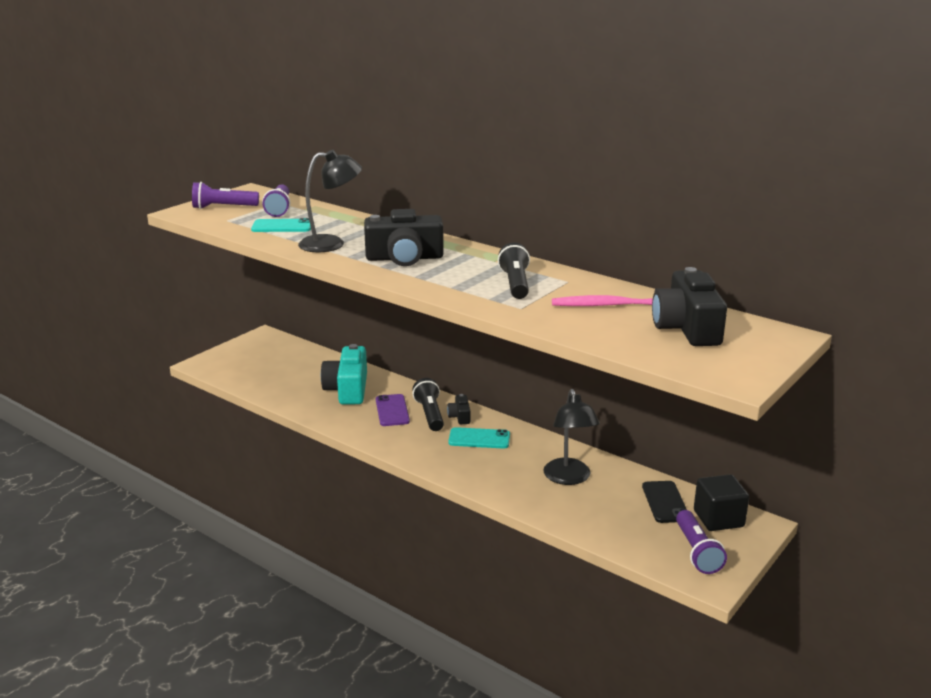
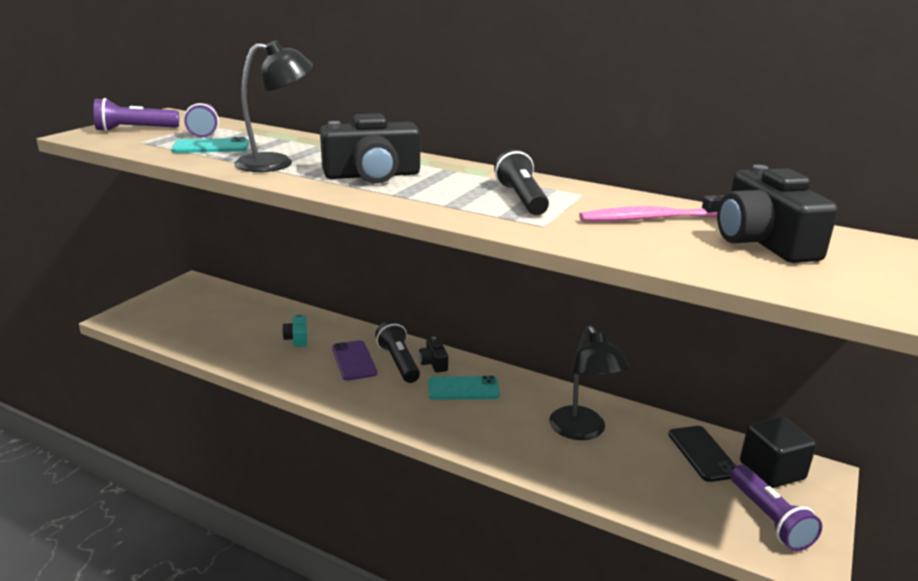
camera: 10 degrees left, 0 degrees up
(348, 389) = (297, 338): turquoise camera -> turquoise camera, size x0.47

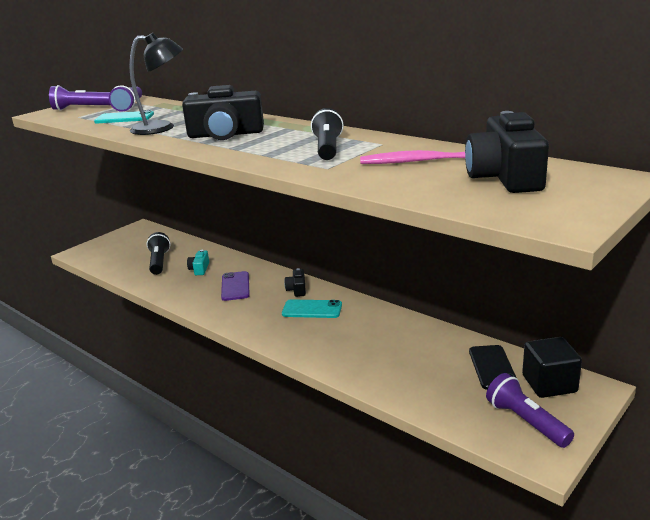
camera: 15 degrees right, 0 degrees up
(399, 362) = (269, 288): black flashlight -> black flashlight (159, 262)
(582, 431) = (395, 345): black lamp -> none
(769, 519) = (526, 421): purple flashlight -> purple flashlight turned 150 degrees clockwise

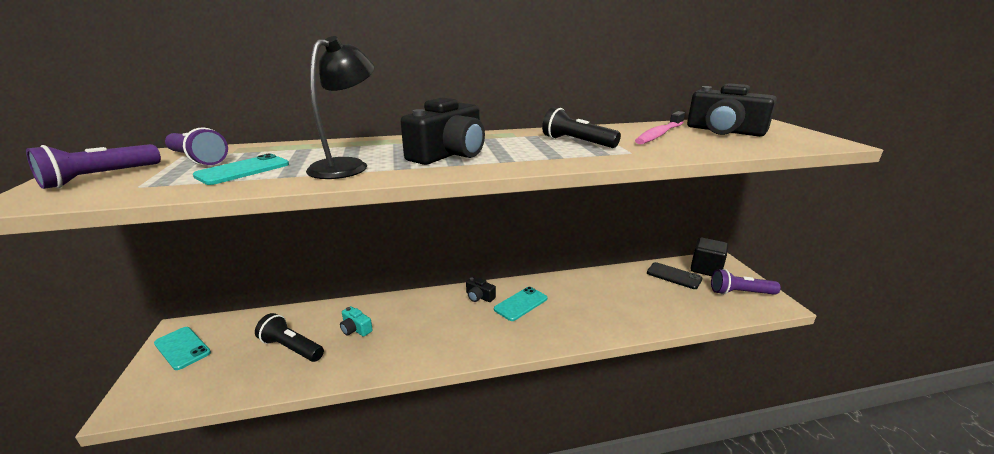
camera: 55 degrees left, 0 degrees up
(127, 237) = (182, 348): none -> turquoise phone
(235, 286) = (424, 323): purple phone -> none

